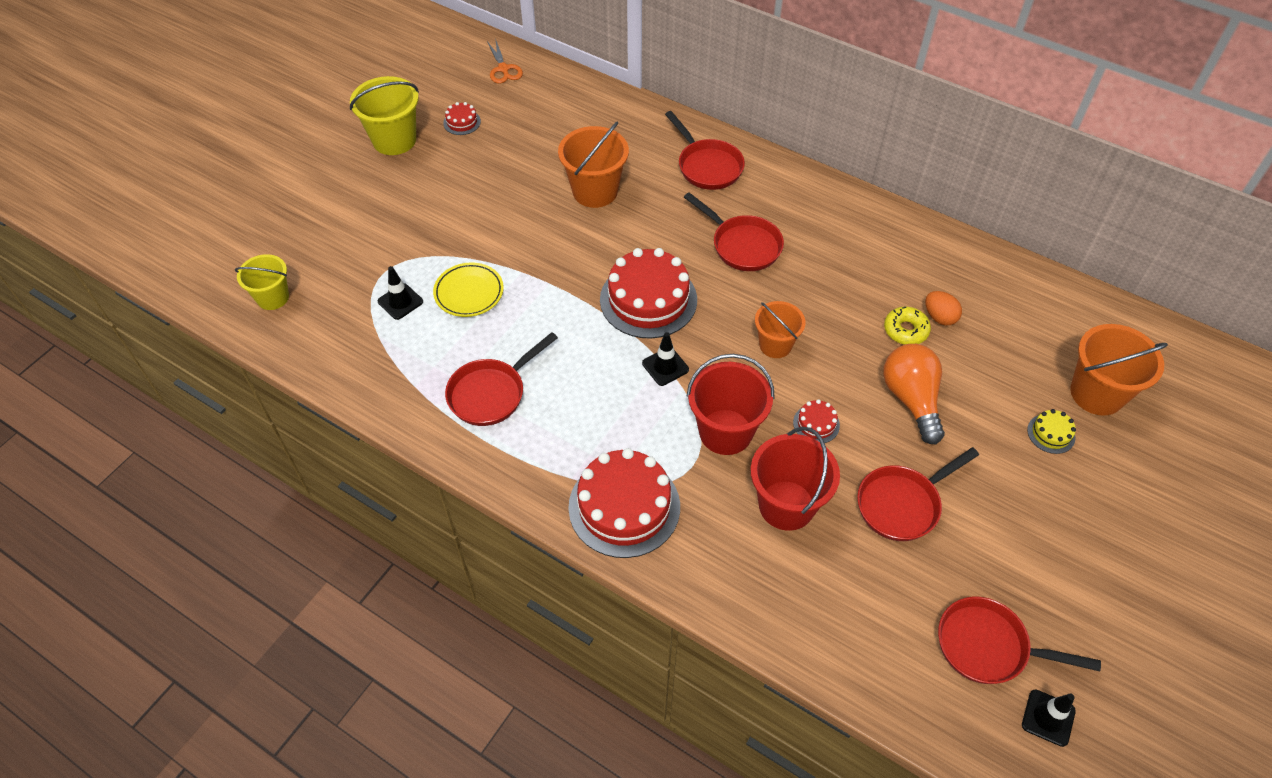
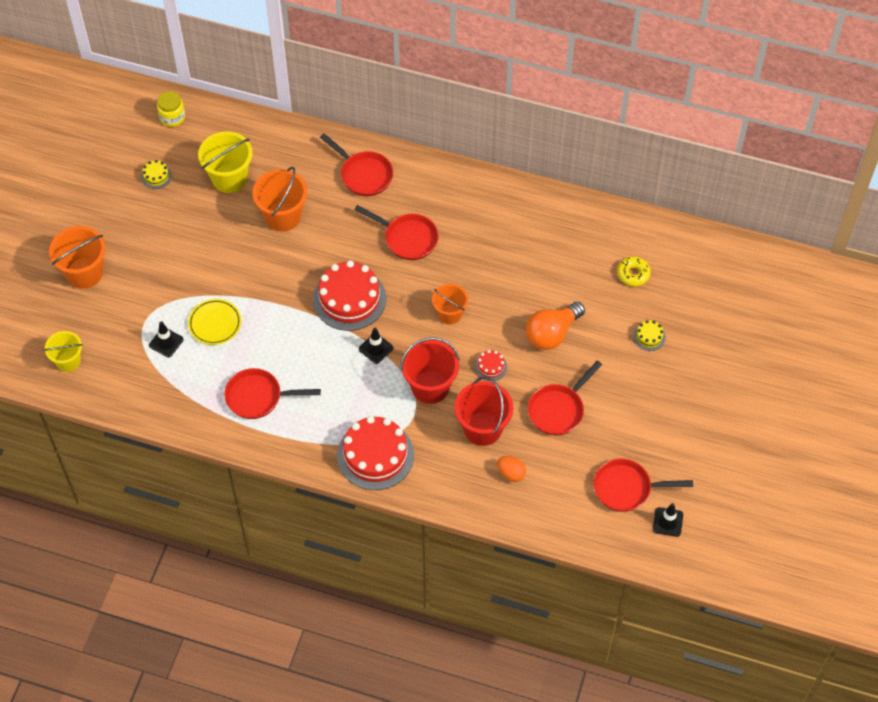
camera: 15 degrees left, 5 degrees up
(394, 140) = (107, 205): yellow bucket -> yellow bucket (229, 178)
(462, 122) = (156, 176): red cake -> yellow cake
(491, 393) = (258, 397): red pan -> red pan turned 60 degrees clockwise
(503, 69) = (172, 117): orange scissors -> yellow jar
(905, 330) = (539, 281): yellow donut -> yellow donut (633, 274)
(911, 399) = (552, 333): orange light bulb -> orange light bulb turned 105 degrees counterclockwise
(939, 317) = (561, 265): orange egg -> orange egg (511, 473)
(1097, 393) = (676, 300): orange bucket -> orange bucket (84, 273)

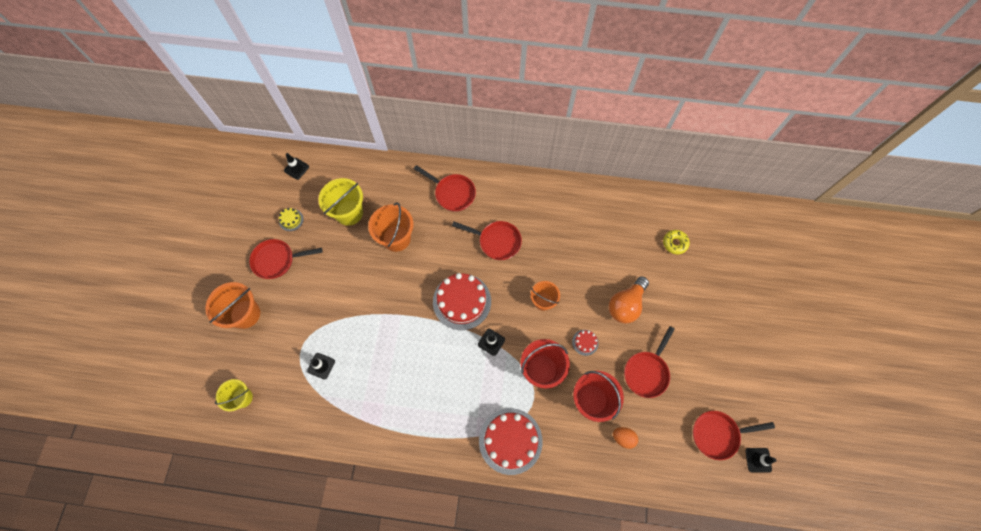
camera: 10 degrees left, 10 degrees up
(172, 117) = (296, 168): yellow jar -> black traffic cone
(215, 323) = (358, 342): yellow plate -> none
(258, 397) = (405, 403): red pan -> red pan (277, 260)
(649, 336) = (700, 295): yellow cake -> none

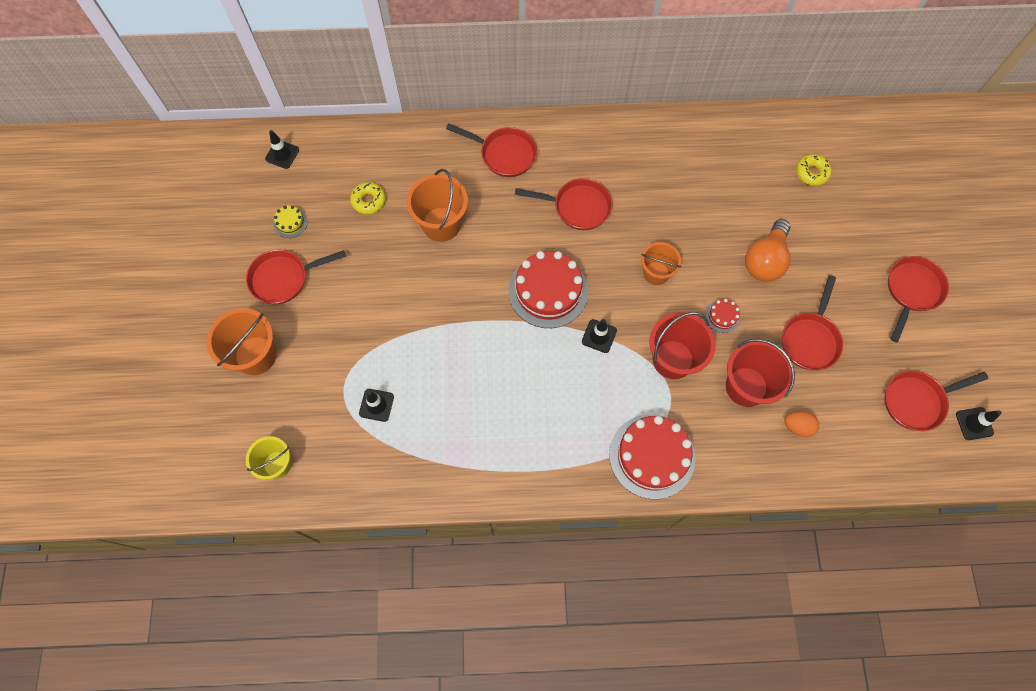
camera: 10 degrees left, 0 degrees up
(349, 212) = (369, 201): yellow bucket -> yellow donut
(731, 347) = (911, 291): none -> red pan

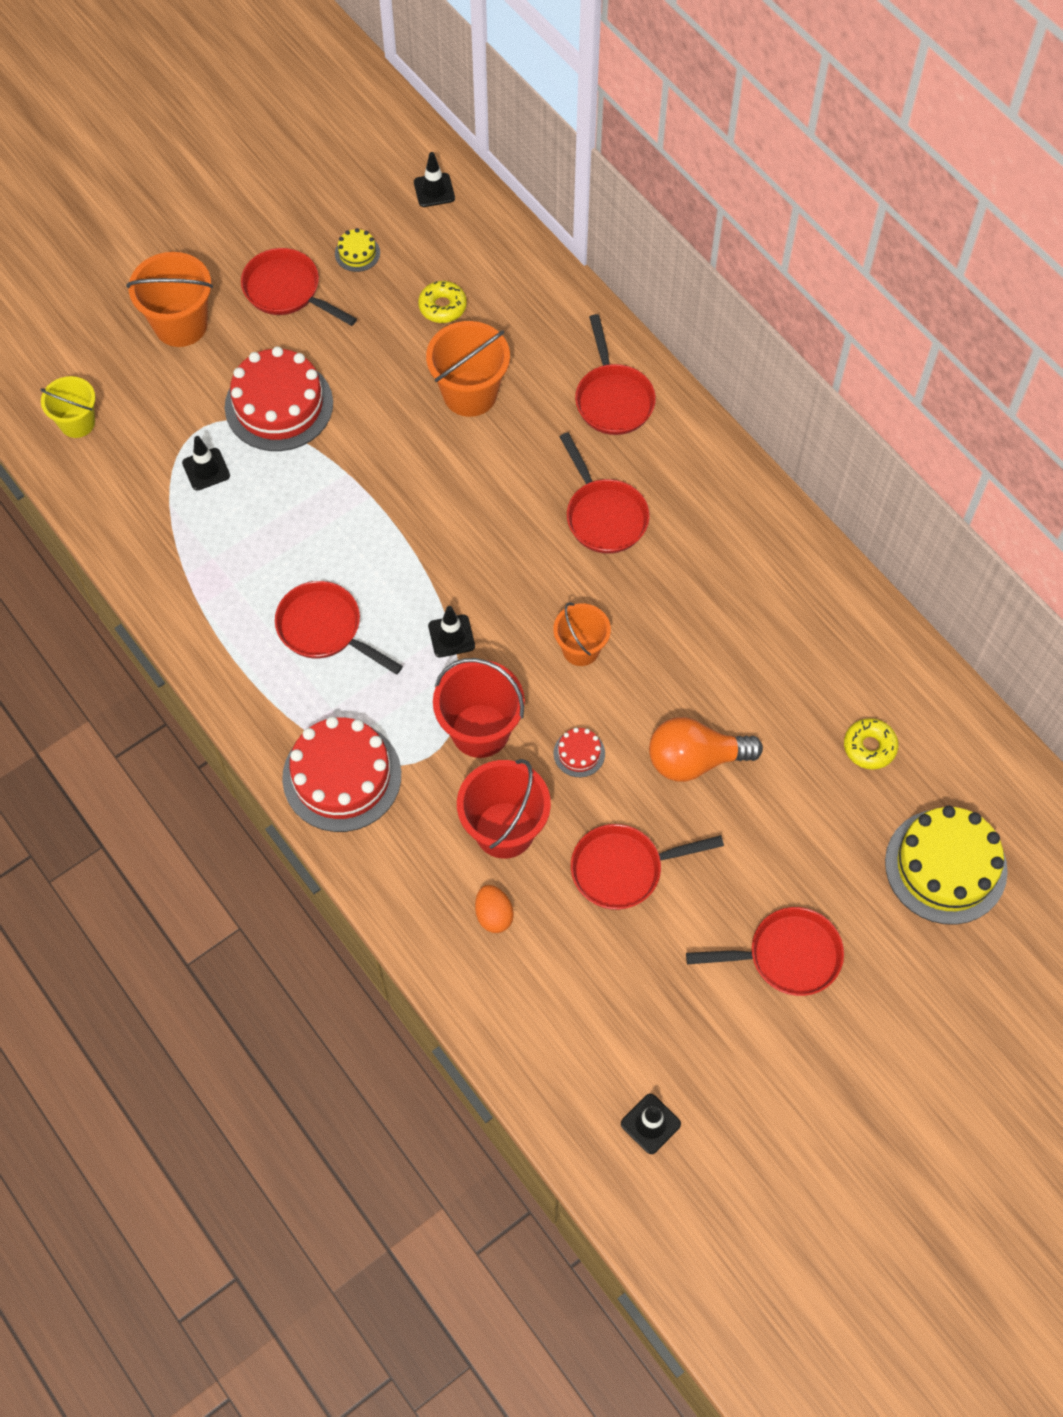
camera: 55 degrees right, 5 degrees down
(548, 291) = (469, 550): red cake -> red cake (279, 405)
(903, 184) = (945, 866): none -> yellow cake
(917, 401) = (631, 1039): red pan -> red pan (325, 629)

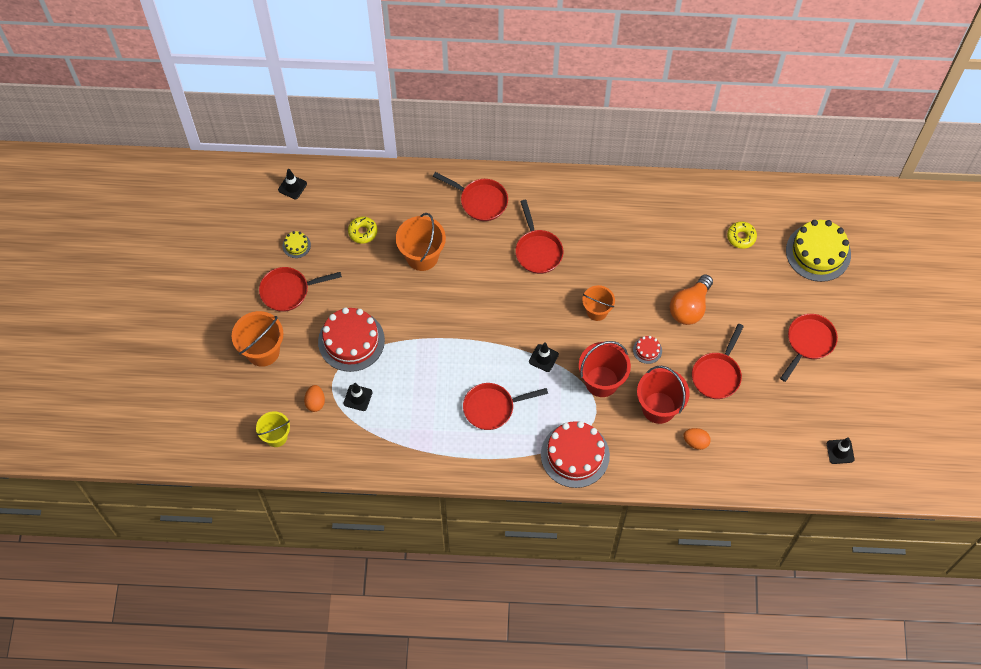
camera: 50 degrees left, 0 degrees up
(160, 429) = (315, 402): none -> orange egg
(604, 515) = (537, 251): red pan -> red pan turned 60 degrees clockwise

